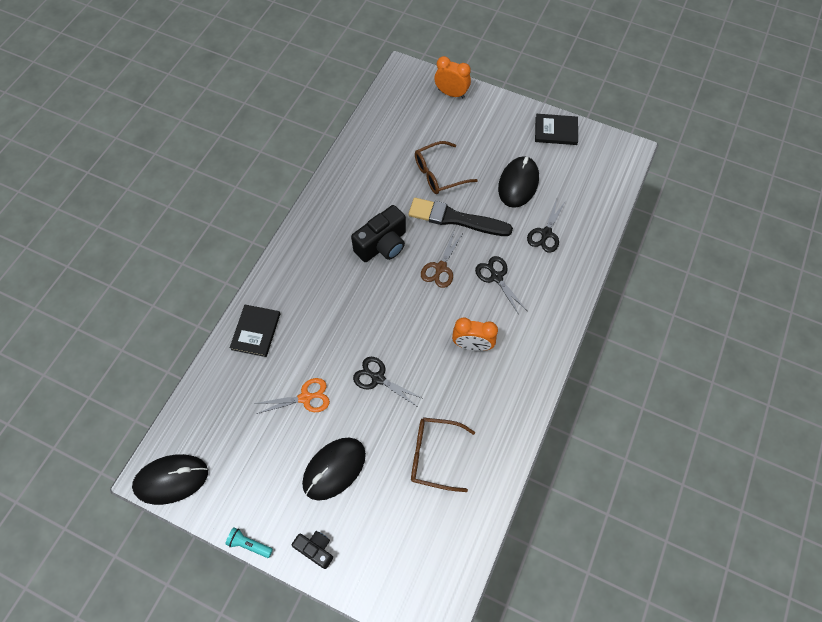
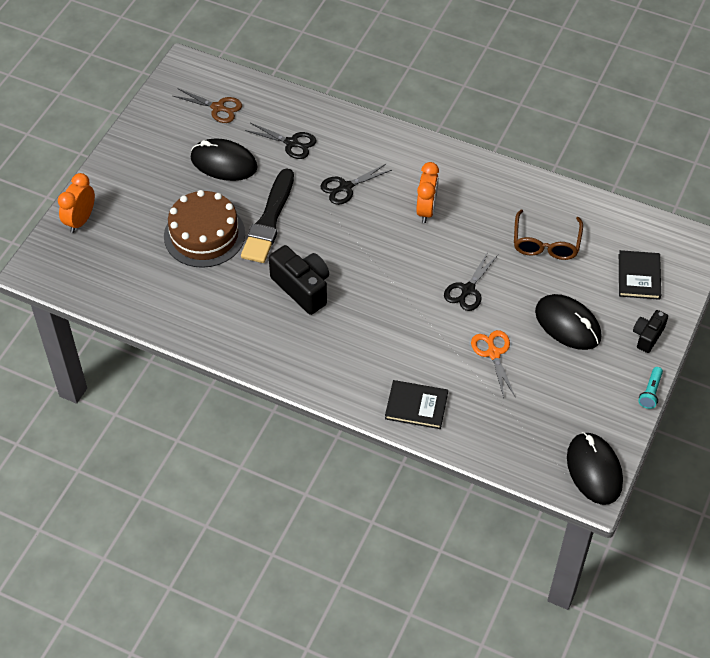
camera: 90 degrees left, 10 degrees down
(439, 174) = (204, 235): brown glasses -> brown cake
(440, 268) = (334, 235): brown scissors -> brown scissors (218, 108)
(556, 131) = (151, 125): black book -> black book (639, 276)

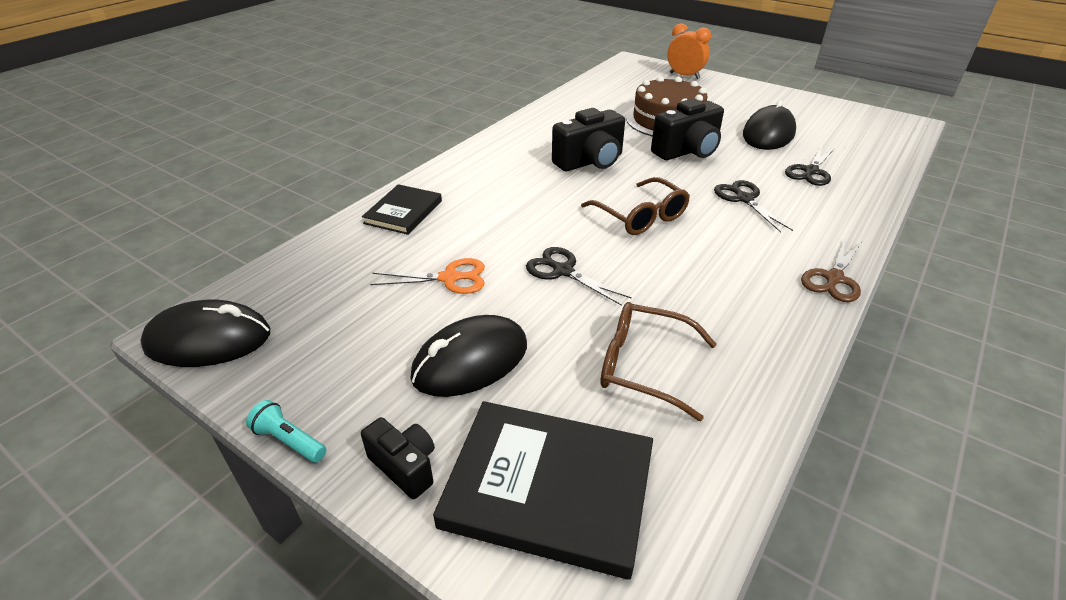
camera: 100 degrees right, 15 degrees down
(218, 108) = (852, 136): brown scissors -> brown scissors (833, 279)
(269, 220) = (687, 151): black brush -> black camera
(386, 250) = (640, 216): none -> brown glasses
(426, 210) = (710, 254): orange clock -> none
(639, 276) = (548, 488): black book -> black book, size x1.69

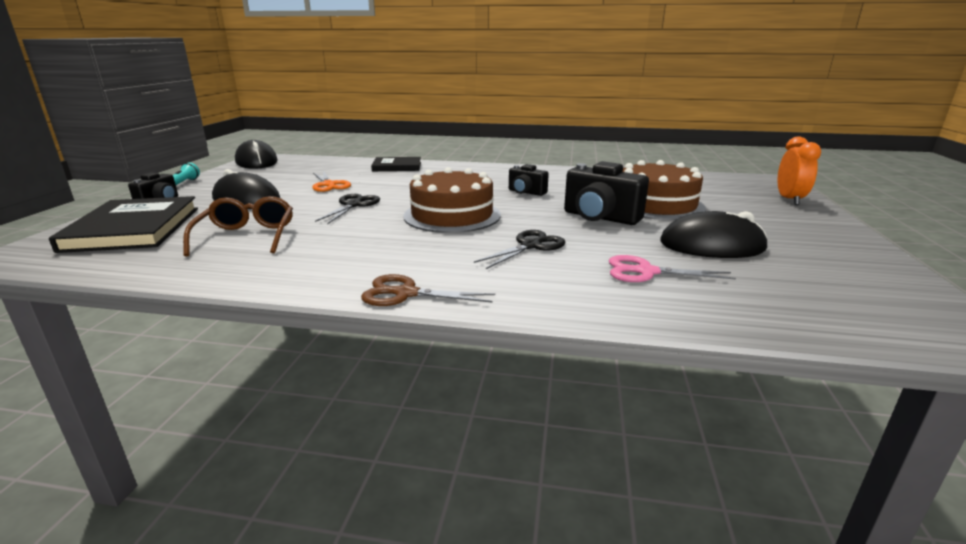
camera: 65 degrees right, 15 degrees down
(590, 162) = (526, 192): black camera -> black camera, size x0.58
(640, 216) = (452, 215): brown glasses -> brown cake
(810, 171) = (646, 272): black scissors -> pink scissors

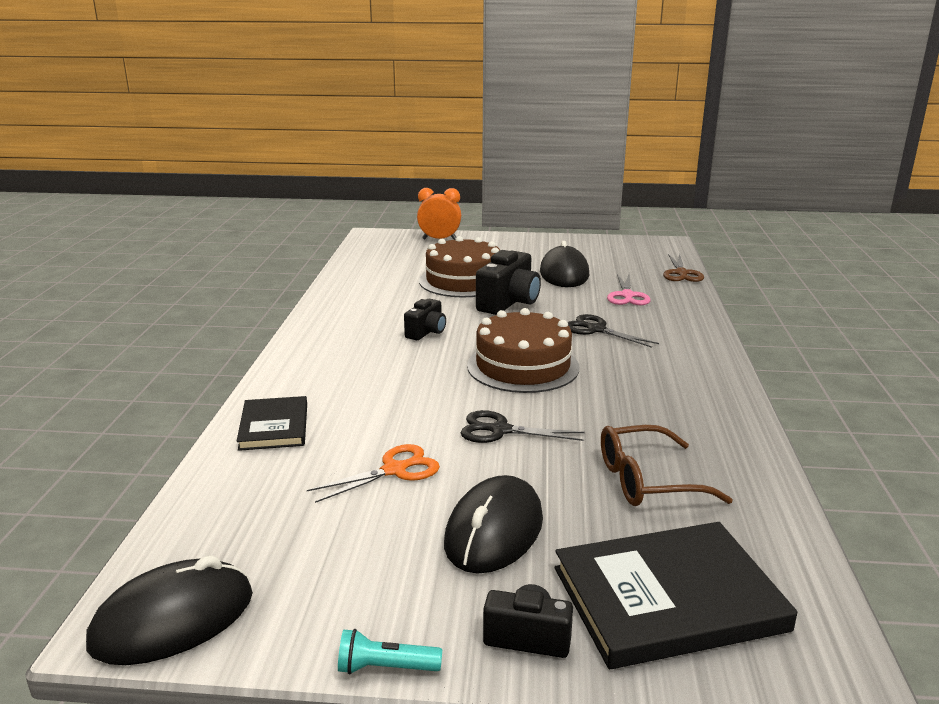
camera: 95 degrees left, 0 degrees up
(405, 293) = (722, 371): brown scissors -> brown scissors (681, 273)

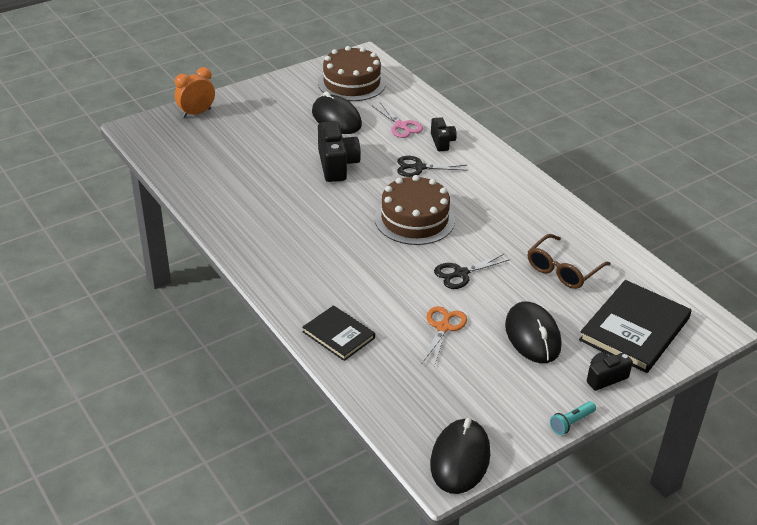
camera: 40 degrees left, 15 degrees up
(426, 332) = (320, 216): black camera -> black camera (442, 142)
(463, 281) = (278, 155): brown cake -> brown cake (351, 83)
(681, 273) = (409, 88): brown scissors -> none

